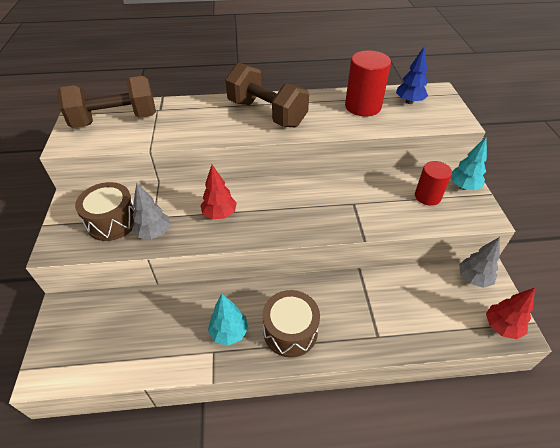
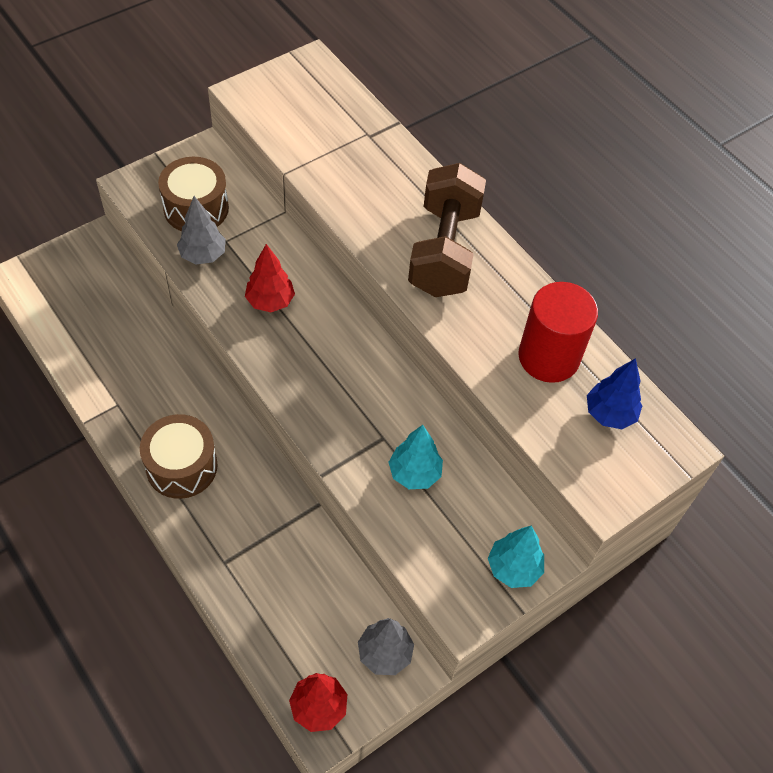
camera: 55 degrees right, 10 degrees up
(115, 120) = (316, 108): brown dumbbell -> none
(229, 332) = (147, 407): turquoise tree -> turquoise tree (414, 473)
(427, 196) = (458, 525): red cylinder -> none

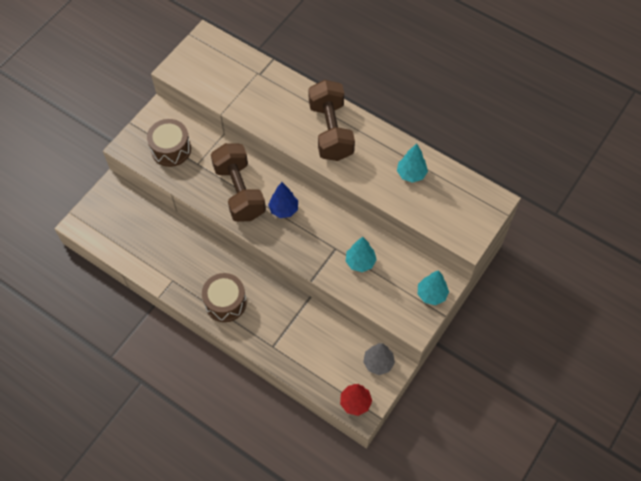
camera: 15 degrees left, 5 degrees up
(203, 255) = (188, 177): grey tree -> none
(270, 301) = (239, 192): red tree -> brown dumbbell
(548, 357) = (411, 174): red cylinder -> turquoise tree
(609, 414) = (454, 195): blue tree -> blue tree (283, 209)

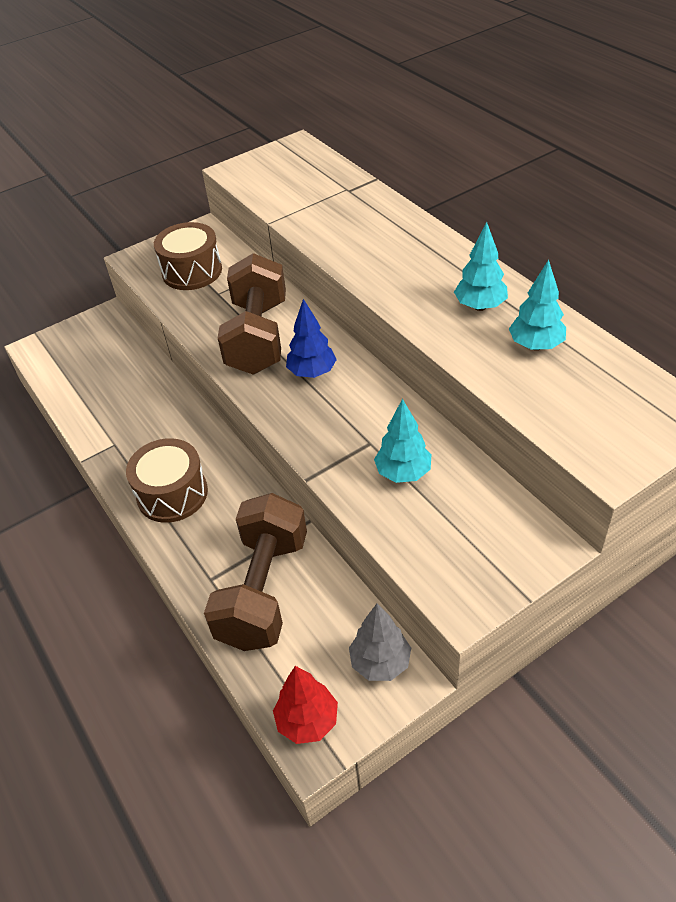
camera: 25 degrees right, 15 degrees down
(331, 131) = (423, 268): brown dumbbell -> brown dumbbell (264, 590)
(431, 294) = (515, 557): turquoise tree -> turquoise tree (480, 306)

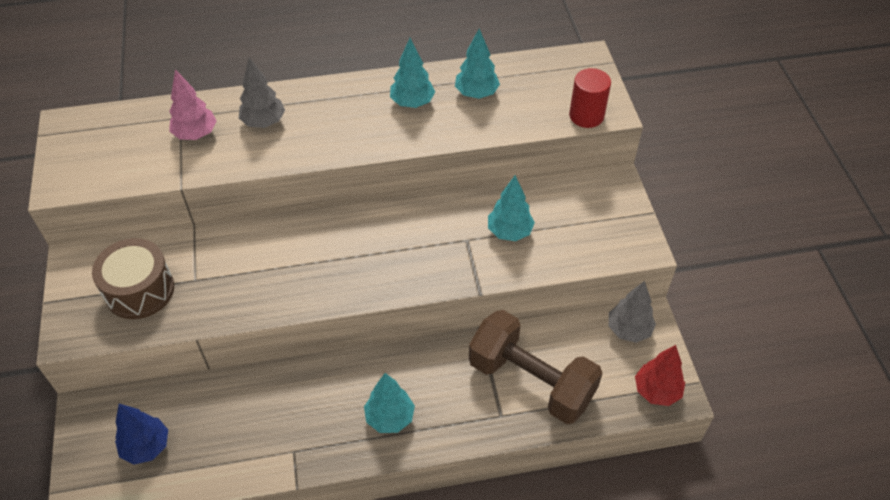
camera: 70 degrees left, 5 degrees up
(172, 494) = (390, 418): brown drum -> turquoise tree
(258, 337) = (285, 269): brown dumbbell -> none
(312, 372) = (361, 247): blue tree -> blue tree (146, 447)
(333, 204) = (196, 134): none -> pink tree
(376, 231) = (264, 122): none -> grey tree
(583, 447) = (586, 115): none -> red cylinder

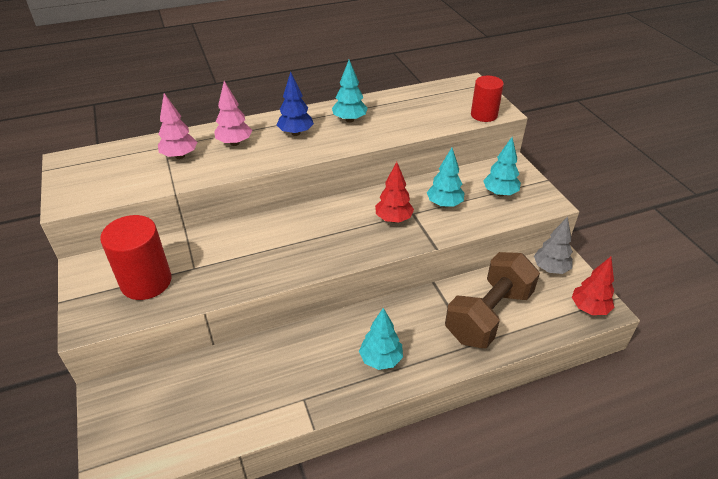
camera: 10 degrees left, 10 degrees down
(140, 290) = (146, 282): brown drum -> red cylinder
(146, 447) = (168, 416): blue tree -> blue tree (295, 133)
(264, 122) = (234, 143): grey tree -> pink tree
(441, 245) = (393, 219): none -> red tree
(476, 93) = (397, 110): turquoise tree -> turquoise tree (500, 193)
(531, 381) = (488, 315): brown dumbbell -> brown dumbbell turned 75 degrees counterclockwise

